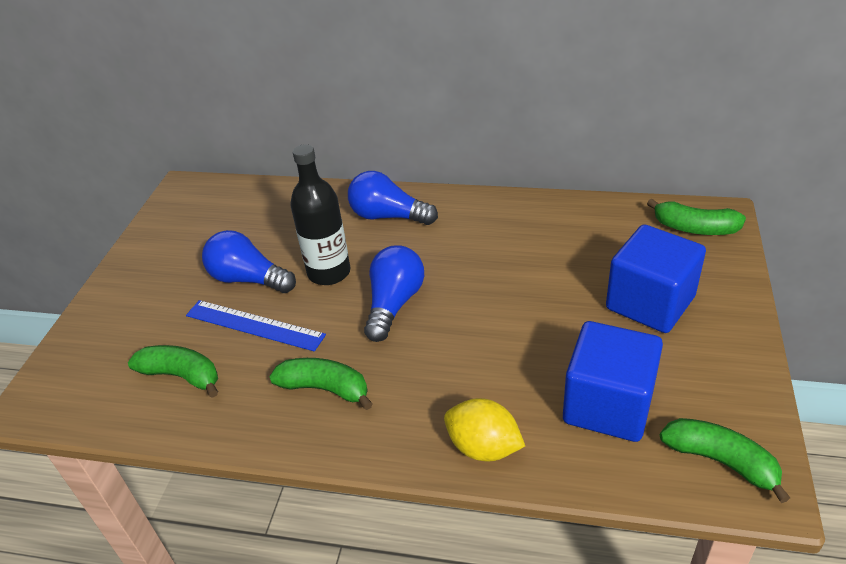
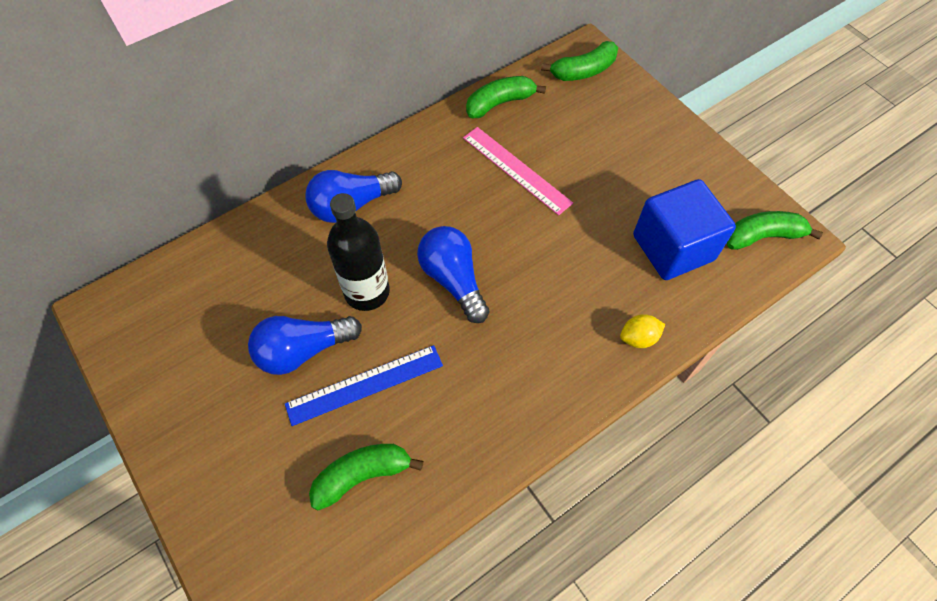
camera: 50 degrees left, 20 degrees up
(325, 388) = (488, 387): green banana -> green banana (499, 103)
(483, 447) = (638, 338): yellow lemon -> yellow lemon, size x0.66
(539, 263) = (516, 170): none -> pink ruler
(650, 303) = (618, 152): blue cube -> none

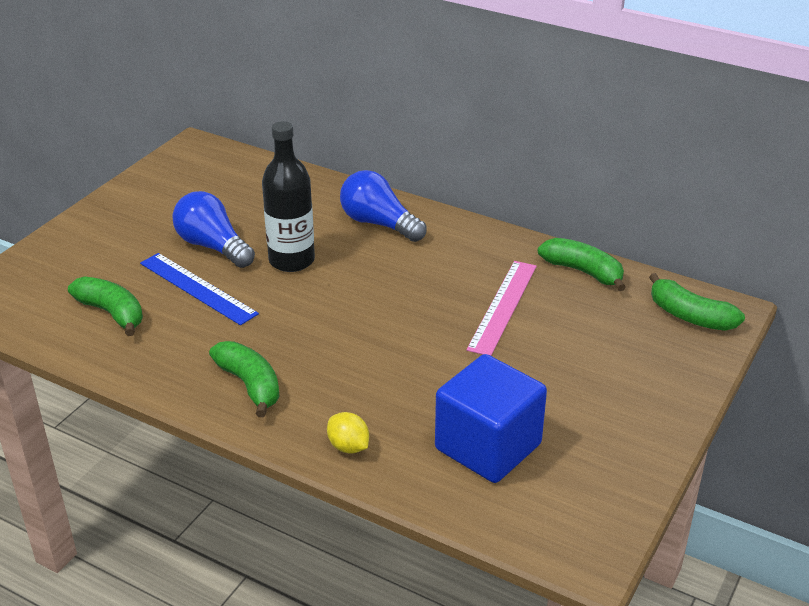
camera: 65 degrees right, 25 degrees down
(453, 280) = (337, 305): blue light bulb -> none
(762, 236) = (564, 522): green banana -> green banana (250, 385)

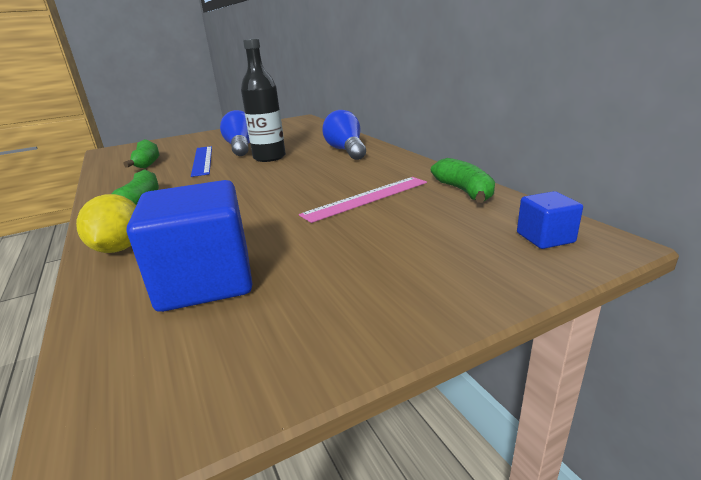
camera: 35 degrees right, 10 degrees down
(348, 447) = (119, 248): yellow lemon -> yellow lemon, size x1.52
(690, 316) = (545, 238): green banana -> blue cube

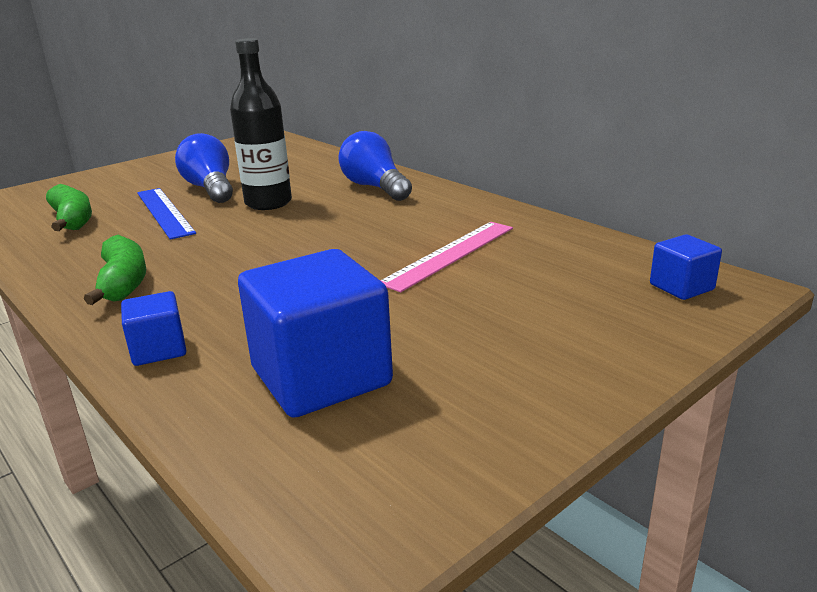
camera: 15 degrees left, 0 degrees up
(119, 248) = (159, 350): yellow lemon -> blue cube
(464, 191) = (564, 237): green banana -> none

